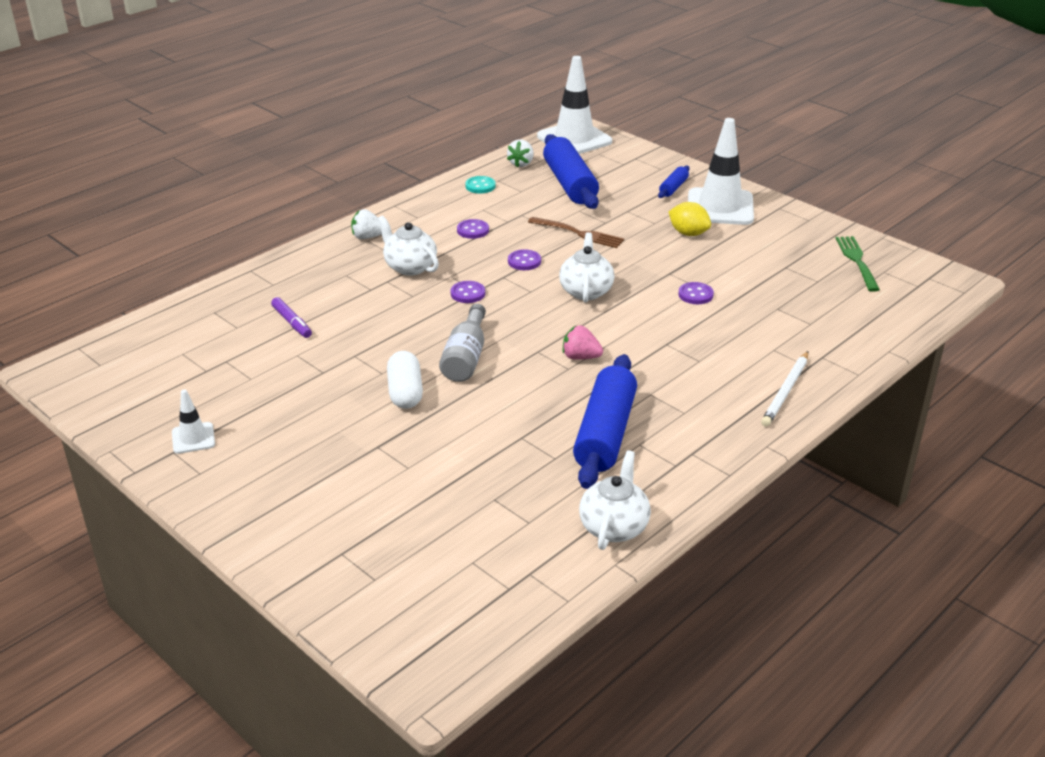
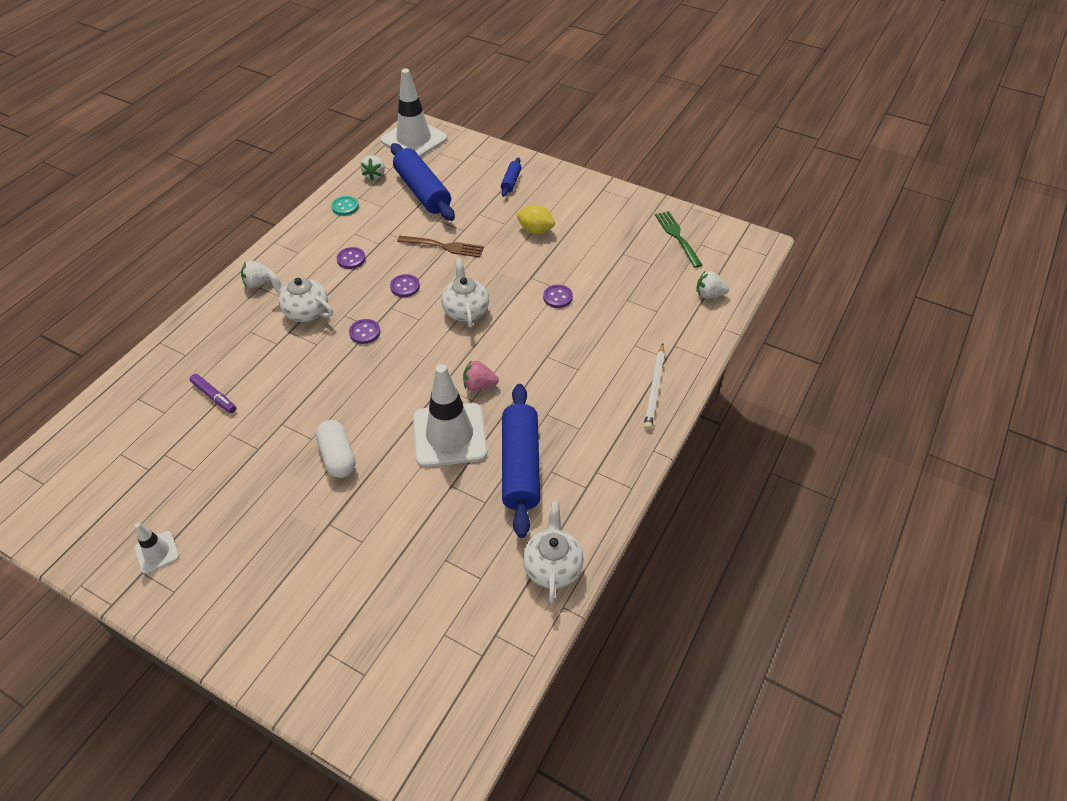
camera: 15 degrees left, 15 degrees up
(466, 357) = (381, 405): grey bottle -> none
(720, 207) = (554, 197): white traffic cone -> white traffic cone (449, 435)
(880, 318) = (709, 295): none -> white strawberry

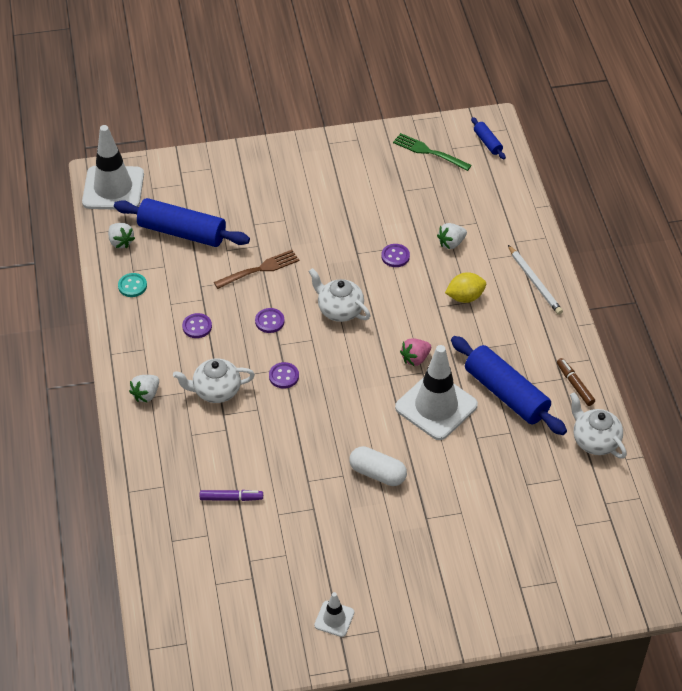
camera: 40 degrees left, 0 degrees up
(511, 181) = (246, 179): blue rolling pin -> blue rolling pin (487, 142)
(535, 230) = (316, 211): yellow lemon -> yellow lemon (465, 297)
(591, 501) = (575, 385): none -> brown marker
(709, 295) = (499, 187): white strawberry -> white strawberry (451, 243)

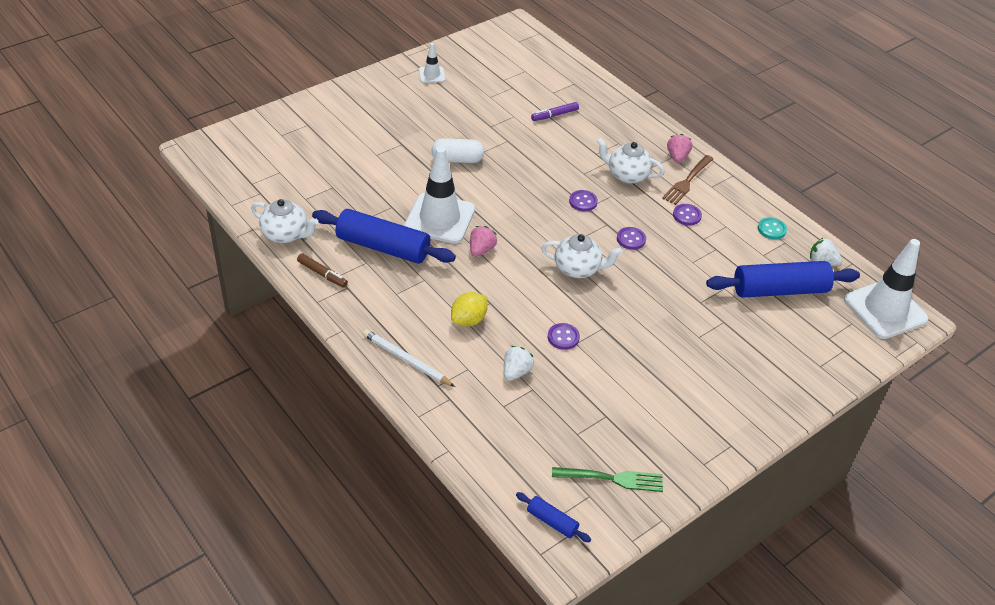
camera: 150 degrees right, 5 degrees down
(146, 394) = (677, 157): white strawberry -> pink strawberry
(216, 391) = (627, 175): white teapot -> white teapot turned 120 degrees counterclockwise
(259, 270) = (679, 280): brown fork -> brown fork (687, 181)

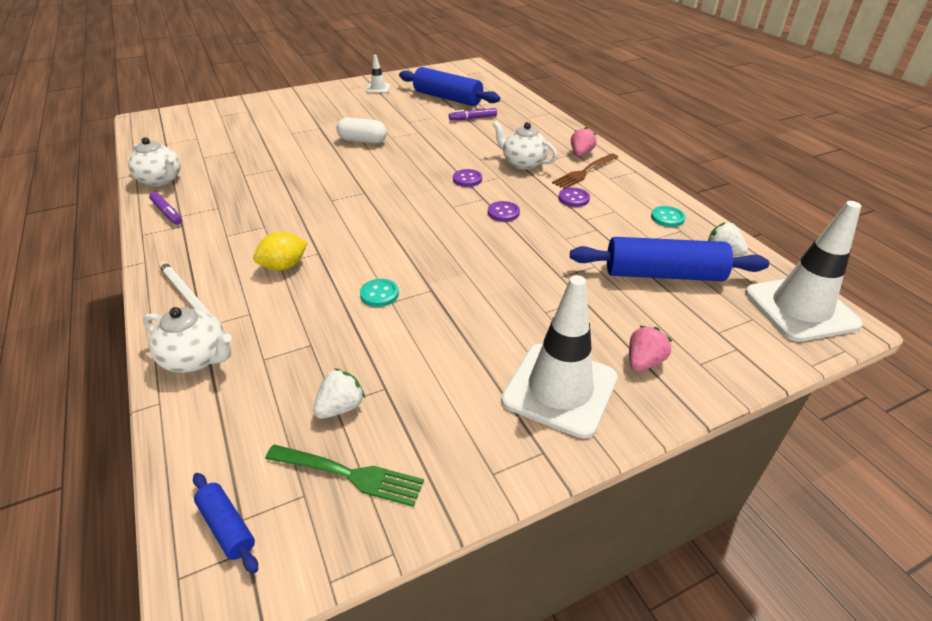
camera: 15 degrees right, 5 degrees down
(322, 274) = (167, 213): brown marker -> purple marker
(383, 247) = (244, 197): blue rolling pin -> blue rolling pin (448, 98)
(439, 219) = (315, 180): white traffic cone -> white traffic cone (560, 389)
(481, 250) = (339, 208): pink strawberry -> pink strawberry (644, 362)
(516, 372) = (302, 323): white strawberry -> white strawberry (341, 407)
(563, 337) = (379, 294): purple button -> turquoise button
(578, 269) = (432, 232): white teapot -> white teapot (197, 358)

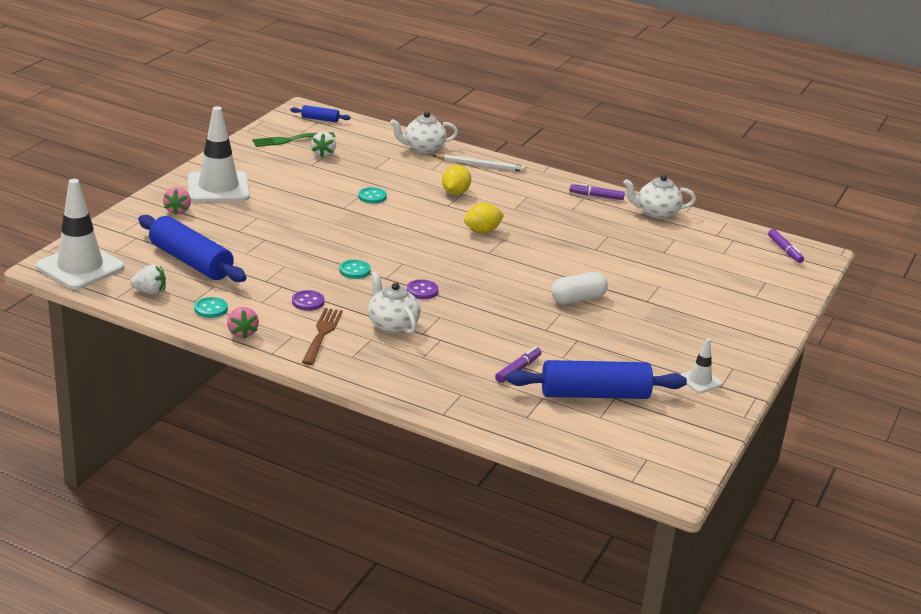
camera: 140 degrees right, 10 degrees down
(154, 127) = (785, 250): none -> purple marker
(335, 213) = (482, 231): none -> yellow lemon
(503, 213) = (354, 270): purple button -> turquoise button
(523, 163) = (392, 325): white teapot -> white teapot turned 120 degrees counterclockwise
(581, 154) = (346, 357): pink strawberry -> pink strawberry (242, 333)
(663, 274) = (191, 261): blue rolling pin -> blue rolling pin turned 75 degrees clockwise

